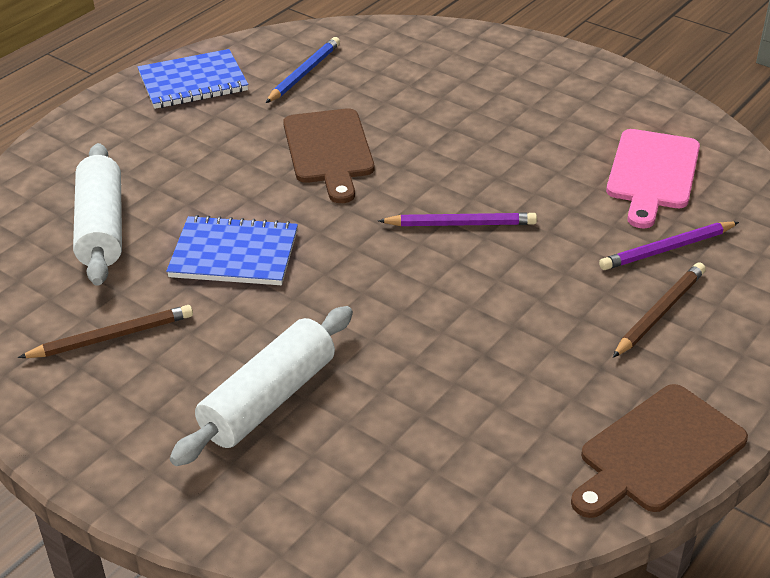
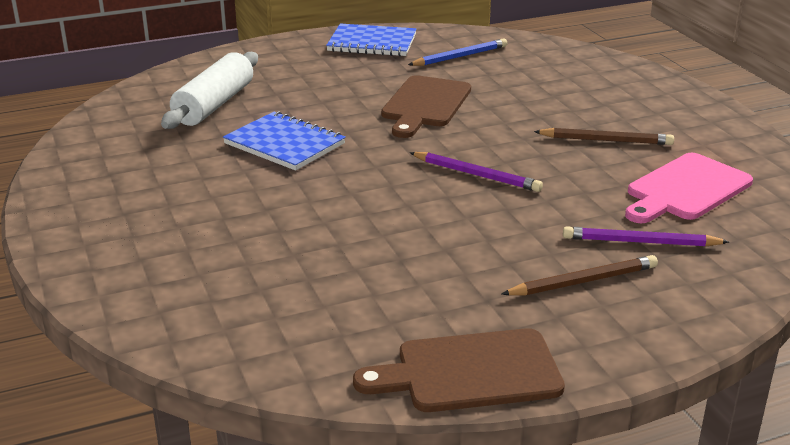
camera: 30 degrees right, 10 degrees down
(112, 336) = (149, 164): brown pencil -> brown pencil (606, 140)
(268, 399) = (207, 232): white rolling pin -> none

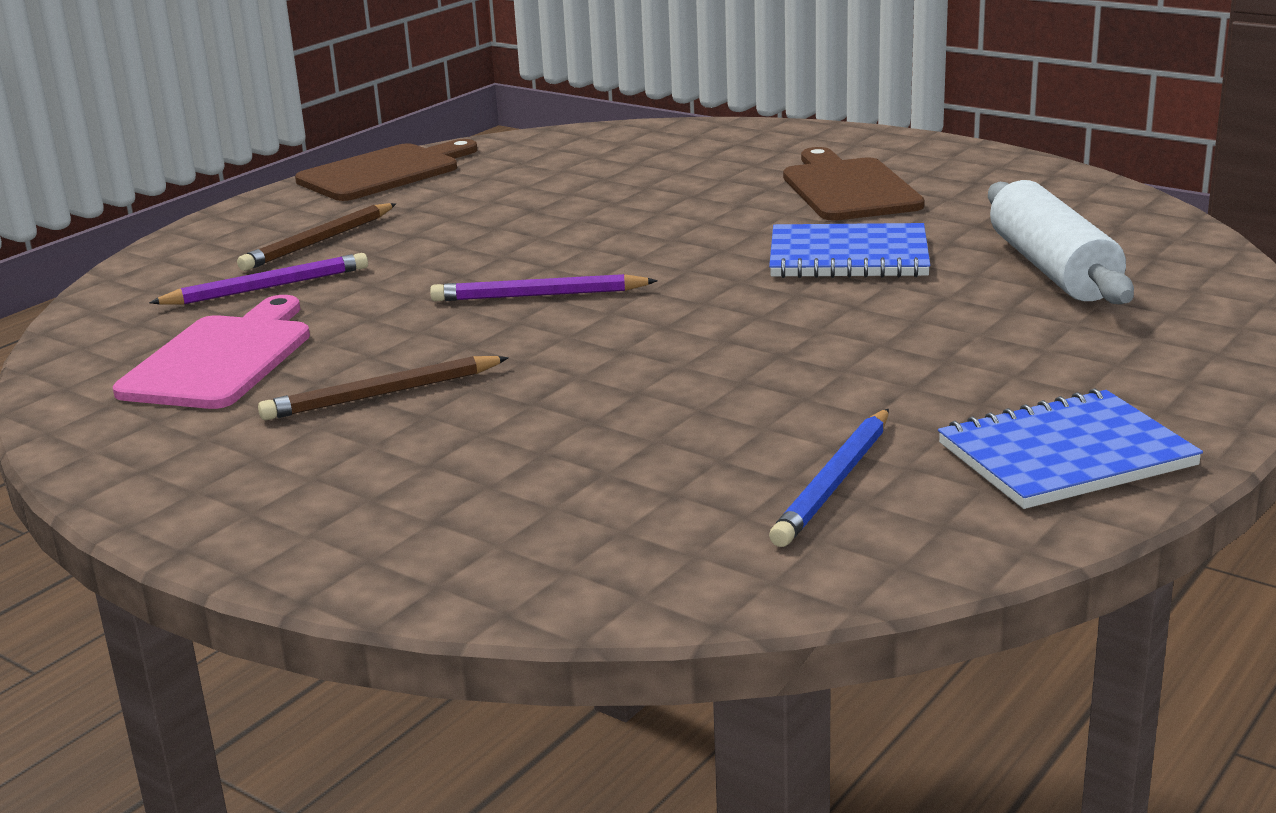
camera: 150 degrees right, 5 degrees down
(425, 104) = (748, 362): brown cutting board -> brown cutting board (848, 188)

